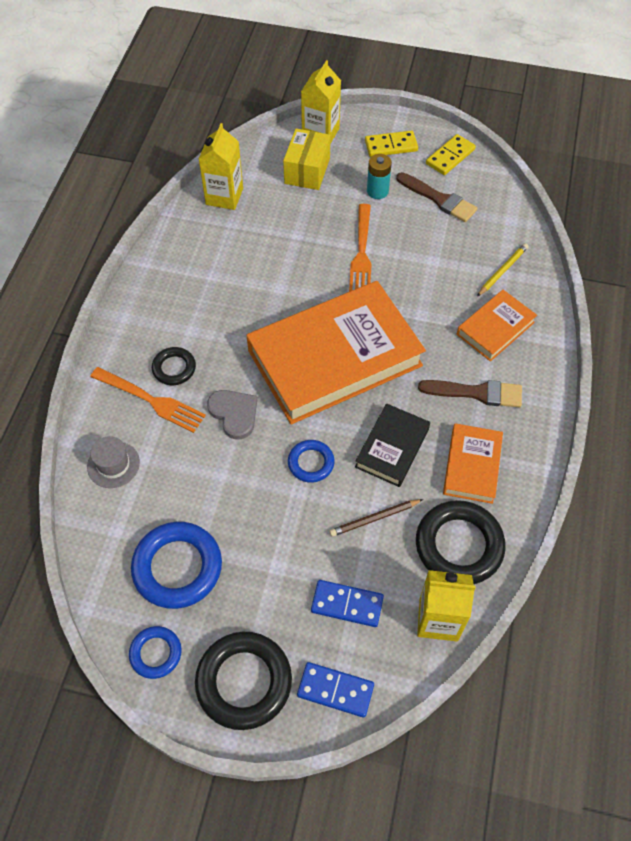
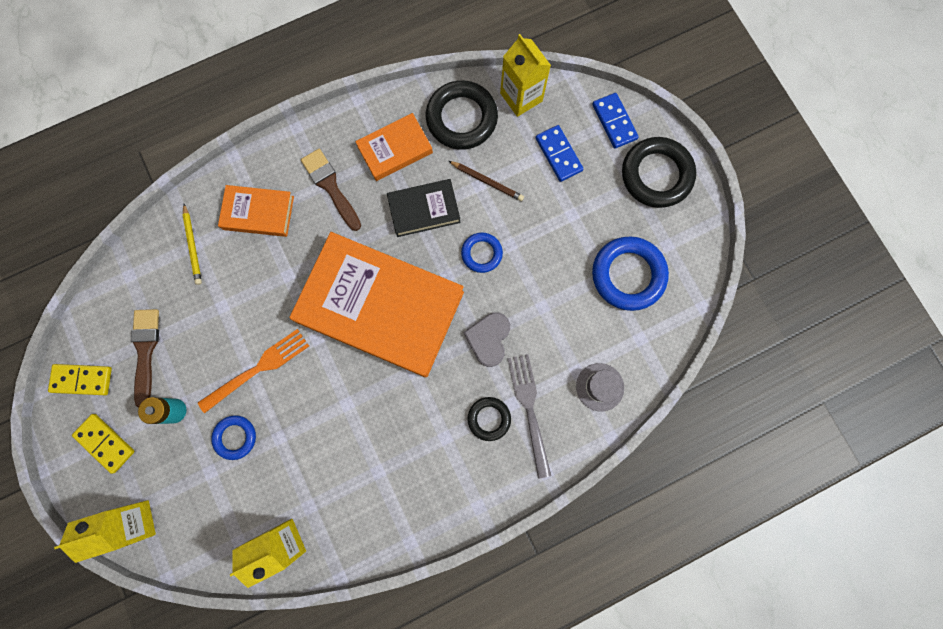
camera: 130 degrees left, 20 degrees up
(151, 401) = (529, 409): orange fork -> grey fork
(156, 653) = (688, 239): blue ring -> blue ring (235, 437)
(307, 171) = (194, 494): yellow box -> none
(502, 271) = (193, 246): yellow pencil -> yellow pencil turned 105 degrees counterclockwise

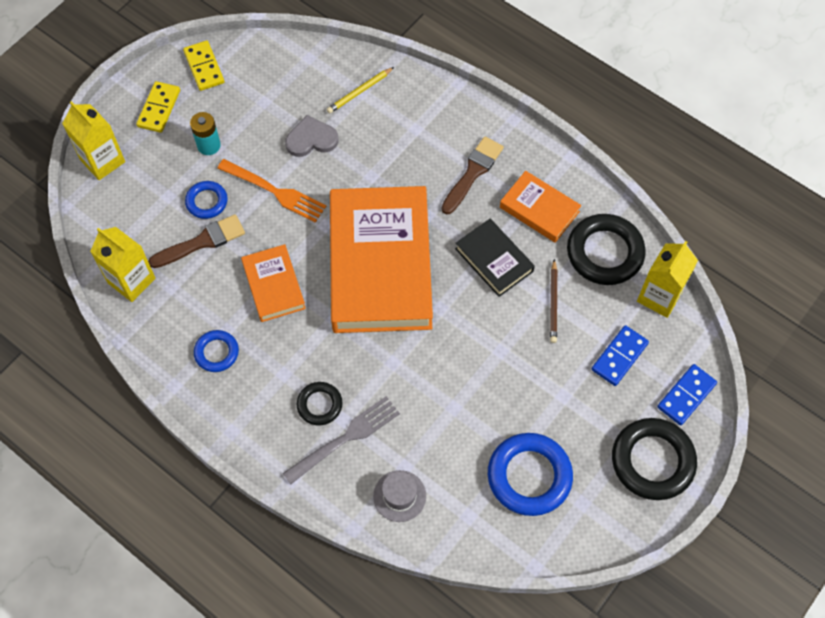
camera: 65 degrees right, 15 degrees down
(146, 351) = (250, 100): brown brush -> brown brush (202, 242)
(258, 213) = (416, 127): orange book -> orange book (273, 285)
(481, 253) = (478, 329): blue ring -> blue ring (216, 352)
(488, 339) = (397, 371): grey heart -> grey heart (311, 139)

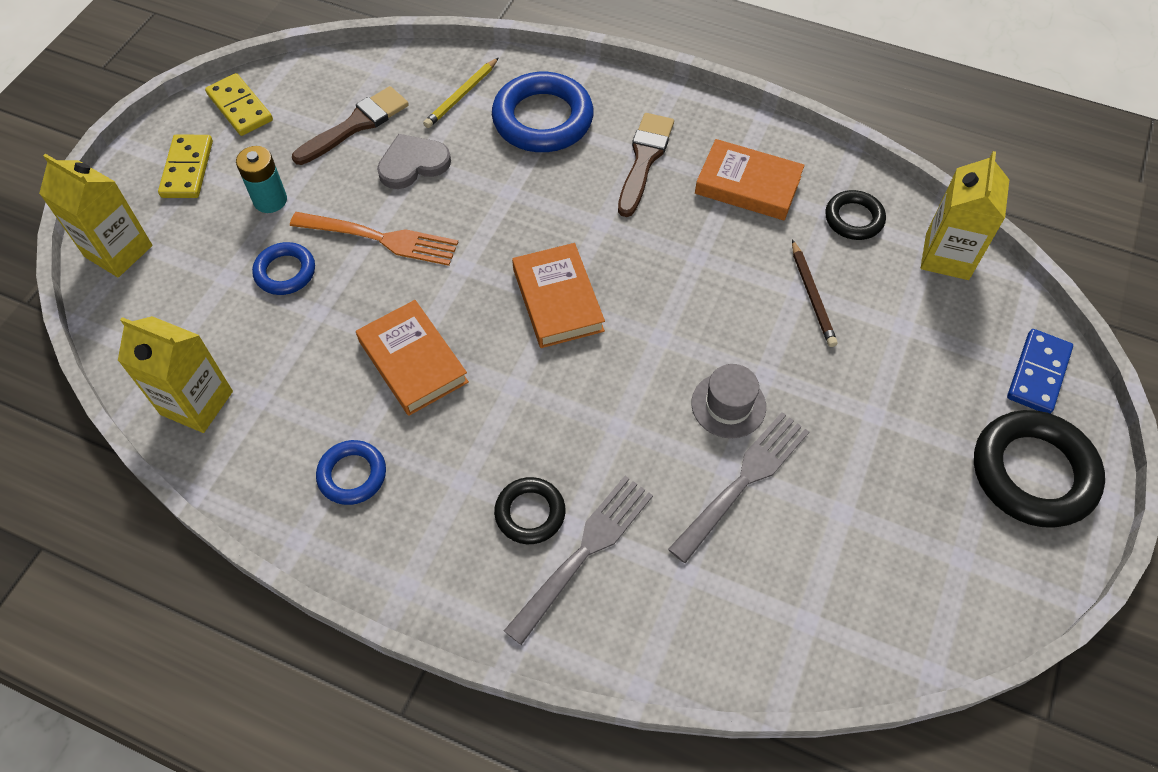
camera: 15 degrees left, 5 degrees down
(202, 242) = (291, 326): brown brush -> brown brush (356, 125)
(380, 264) = (558, 300): orange book -> orange book, size x0.47
(399, 496) = (693, 618): grey hat -> grey hat (728, 405)
(461, 418) = (744, 481): none -> grey fork
(494, 260) = (711, 259): black book -> none
(529, 476) = (871, 539): blue ring -> blue ring (543, 119)
(605, 253) = (854, 219): black ring -> black ring, size x0.55
(619, 357) = (928, 344): blue domino -> none

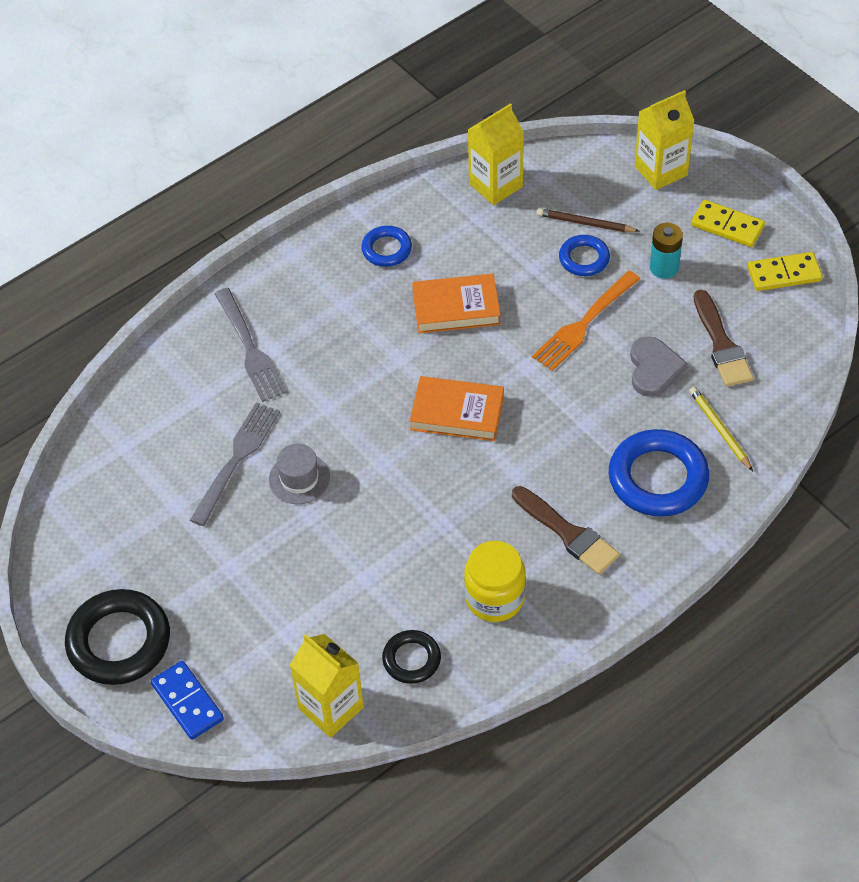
camera: 120 degrees right, 5 degrees down
(530, 513) = (296, 331): black ring -> none
(744, 481) = (237, 459): grey fork -> grey fork turned 135 degrees counterclockwise
(748, 185) = (495, 598): orange book -> yellow jar
(812, 296) = (355, 584): brown pencil -> brown pencil (585, 223)

